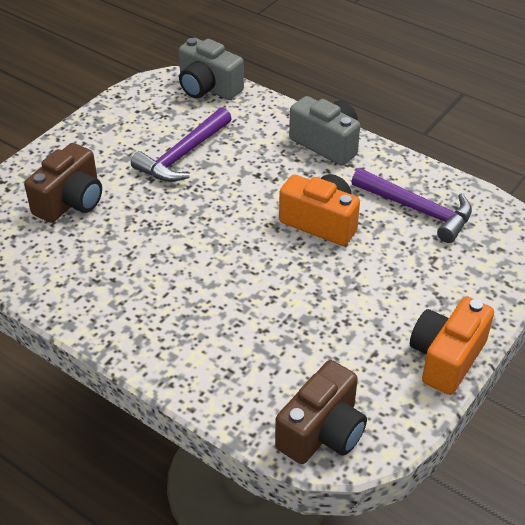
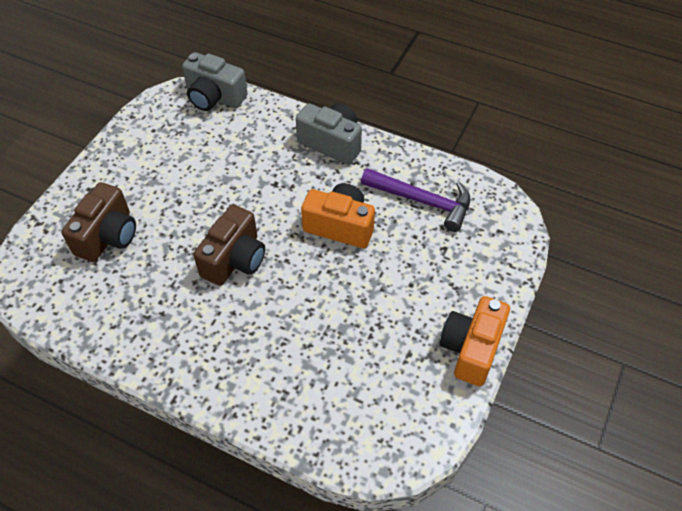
camera: 10 degrees left, 10 degrees up
(183, 155) = (203, 172): purple hammer -> none
(322, 432) = (377, 441): brown camera -> brown camera (235, 259)

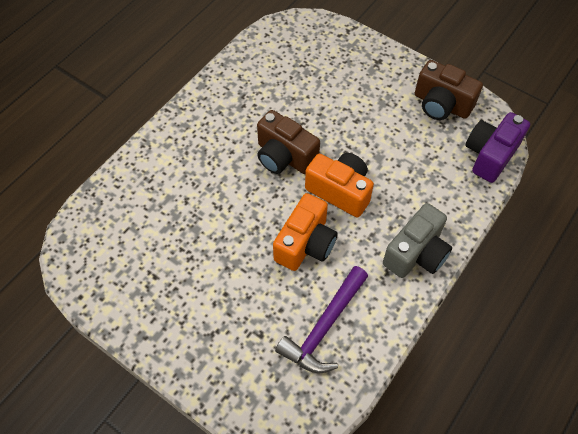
camera: 100 degrees right, 5 degrees up
(108, 236) = (326, 73): brown camera -> brown camera (441, 104)
(214, 97) = (490, 155): grey camera -> purple camera
(471, 349) = (144, 330): orange camera -> orange camera (340, 191)

